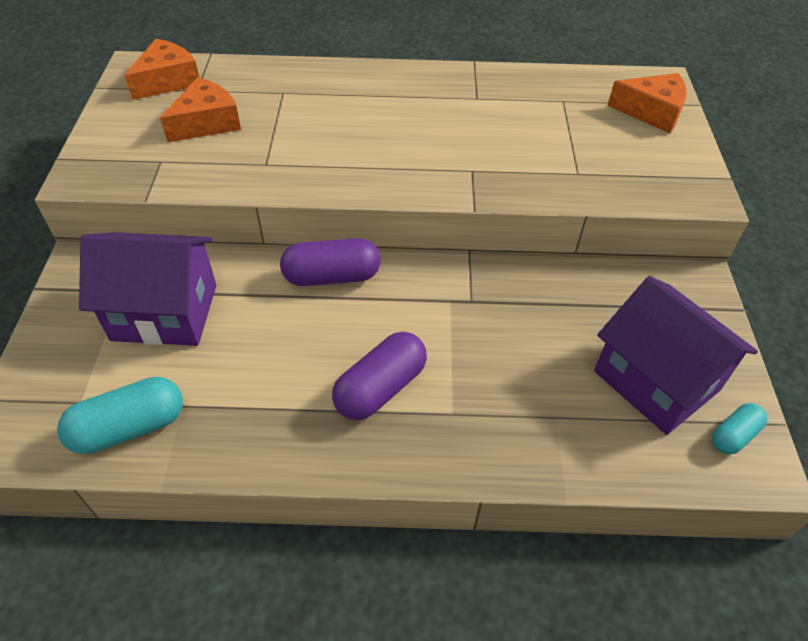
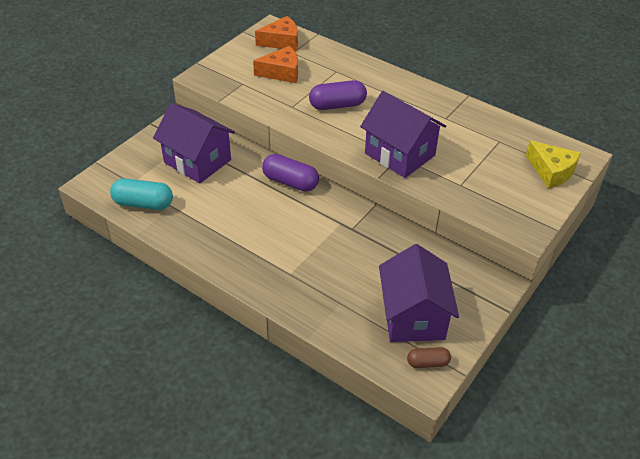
camera: 35 degrees right, 5 degrees down
(380, 388) = (266, 245): purple capsule -> purple capsule (337, 105)
(470, 167) = (399, 154): none -> purple house
(652, 112) = (551, 171): orange cheese -> yellow cheese
(734, 435) = (428, 363): turquoise capsule -> brown capsule

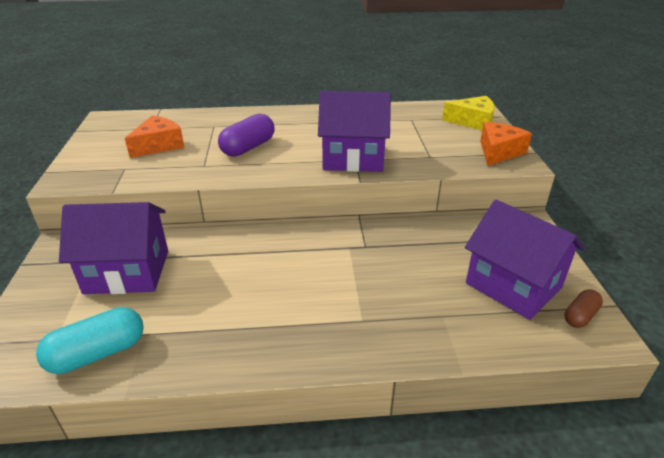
camera: 40 degrees left, 10 degrees down
(281, 41) = (129, 124): orange cheese -> orange cheese (498, 152)
(290, 182) = (258, 239): purple capsule -> none

